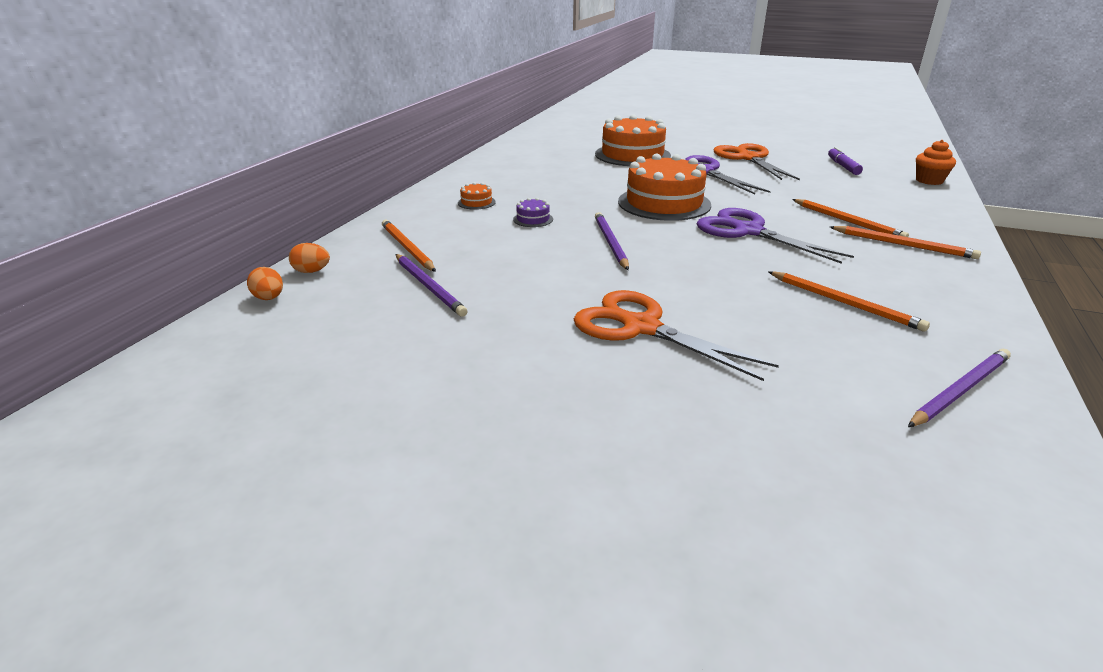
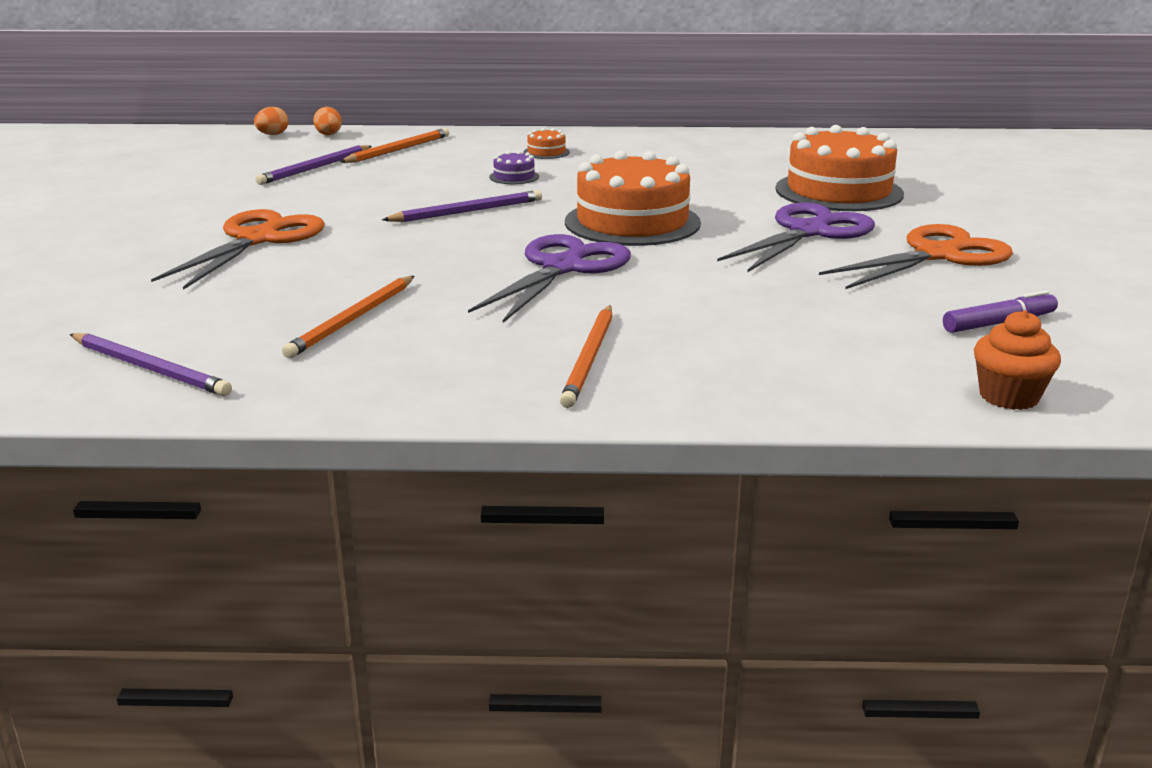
camera: 70 degrees right, 5 degrees down
(847, 221) = (665, 324): orange pencil -> none

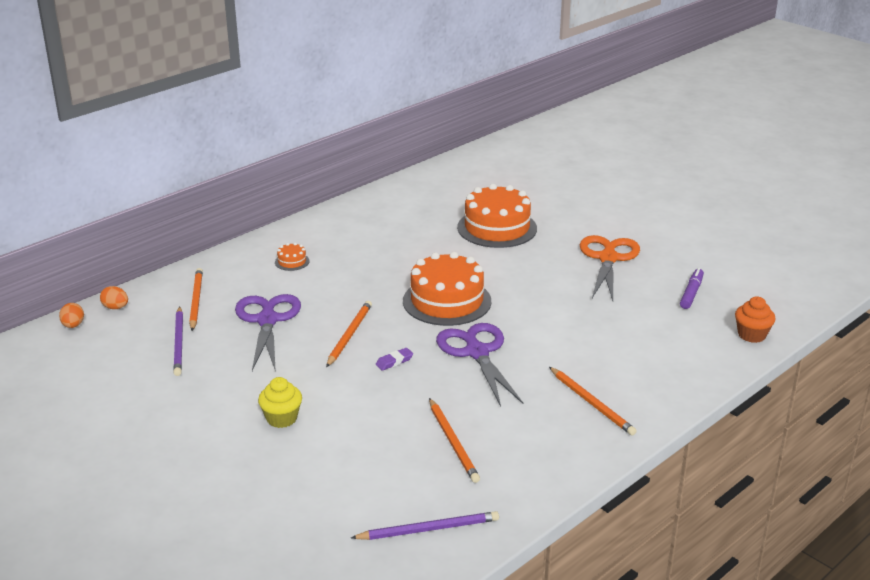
camera: 45 degrees left, 5 degrees up
(258, 239) = (281, 418): orange scissors -> yellow cupcake
(459, 243) = (394, 361): none -> purple eraser
(467, 211) = (349, 335): purple pencil -> orange pencil
(514, 177) = (317, 293): purple cake -> none
(809, 232) = (534, 267): purple scissors -> purple scissors (267, 320)

